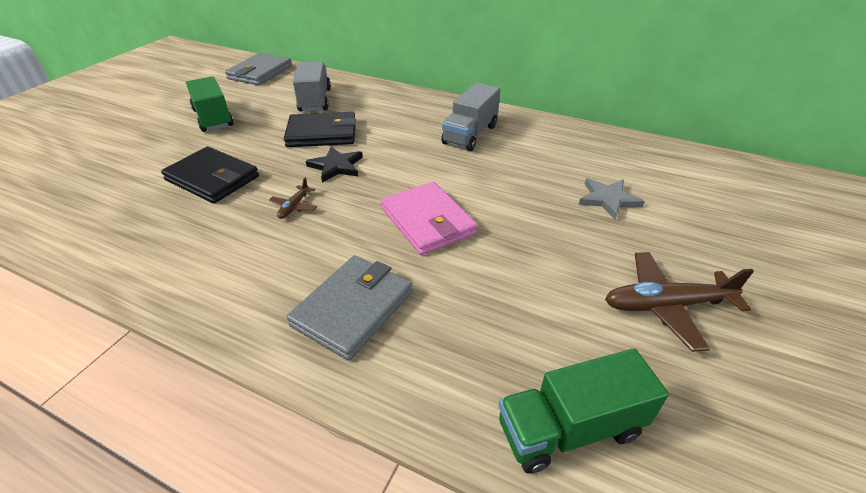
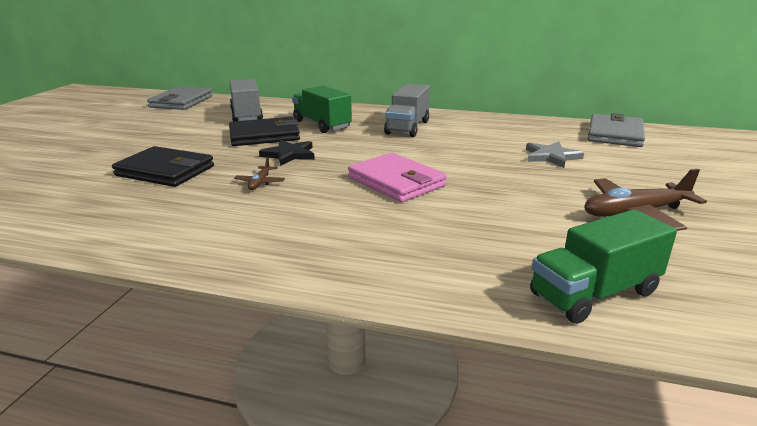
camera: 10 degrees left, 15 degrees down
(213, 118) = (146, 133): green truck -> green truck (322, 125)
(353, 308) = (353, 241): grey wallet -> grey wallet (615, 134)

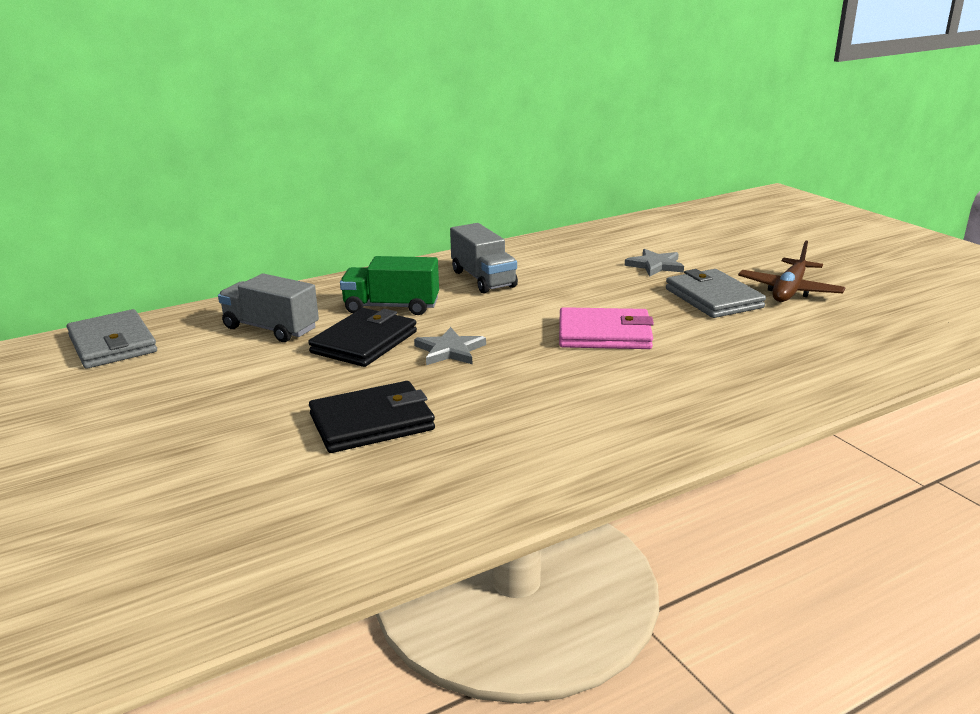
camera: 45 degrees left, 0 degrees up
(260, 183) = (501, 387): brown plane -> none
(289, 155) = (450, 350): black star -> grey star
(594, 293) = (873, 353): green truck -> none
(615, 134) = (651, 228): grey wallet -> grey wallet (713, 298)

